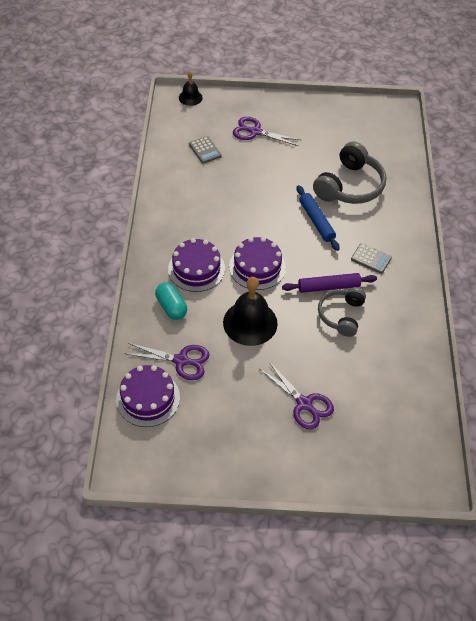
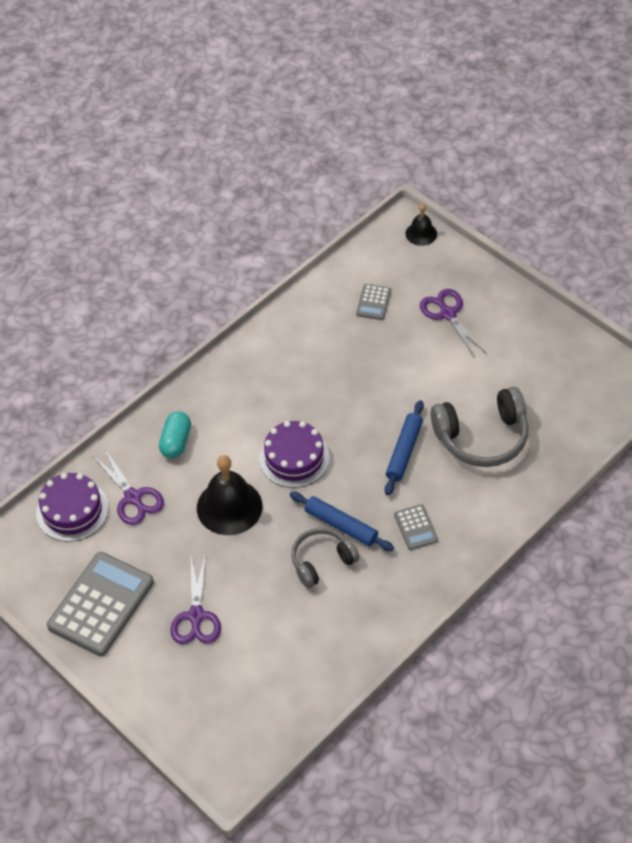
camera: 45 degrees right, 0 degrees up
(196, 269) = (236, 420): purple cake -> none
(235, 443) = (101, 604): none -> grey calculator
(329, 287) = (341, 525): purple rolling pin -> blue rolling pin

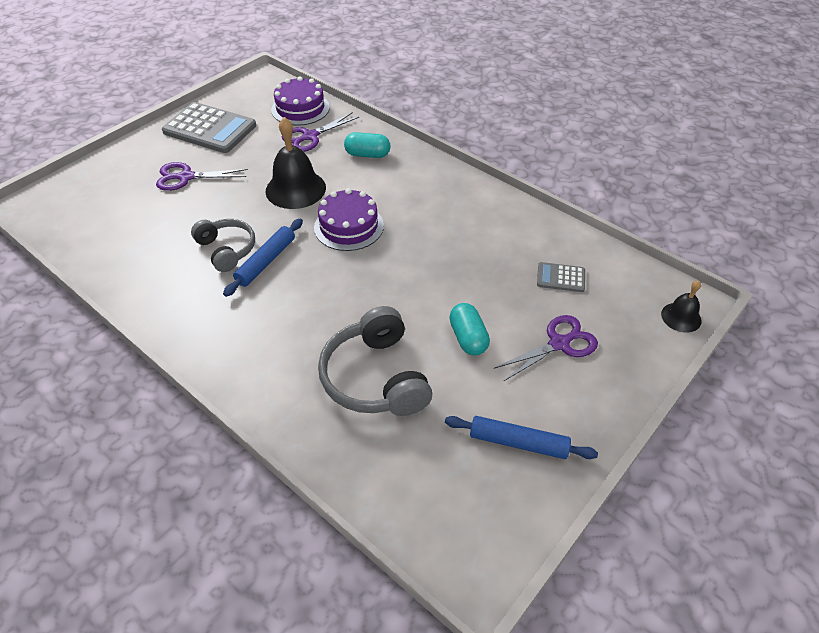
camera: 85 degrees right, 5 degrees down
(404, 451) = (355, 307): blue rolling pin -> blue rolling pin (518, 442)
(415, 527) = (256, 318): grey calculator -> none
(440, 372) = (468, 338): none -> turquoise capsule

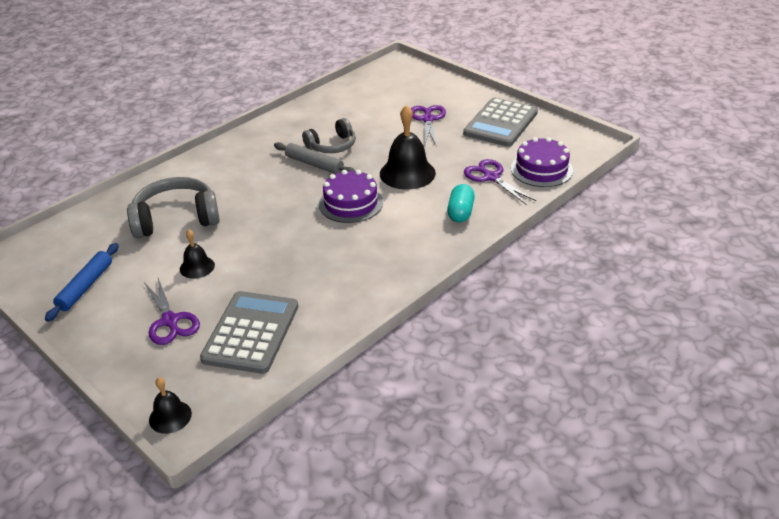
camera: 95 degrees right, 10 degrees down
(266, 262) = (314, 164): blue rolling pin -> grey rolling pin
(468, 338) = (197, 267): turquoise capsule -> black bell
(560, 277) = (251, 332): grey calculator -> grey calculator, size x2.10

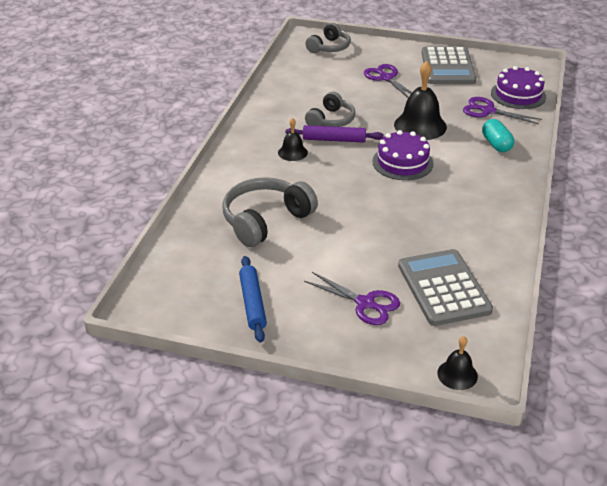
camera: 30 degrees left, 0 degrees up
(197, 267) = (334, 253): black bell -> black bell (292, 152)
(314, 164) = (334, 139): grey rolling pin -> purple rolling pin
(408, 78) = (329, 47): none -> grey headphones

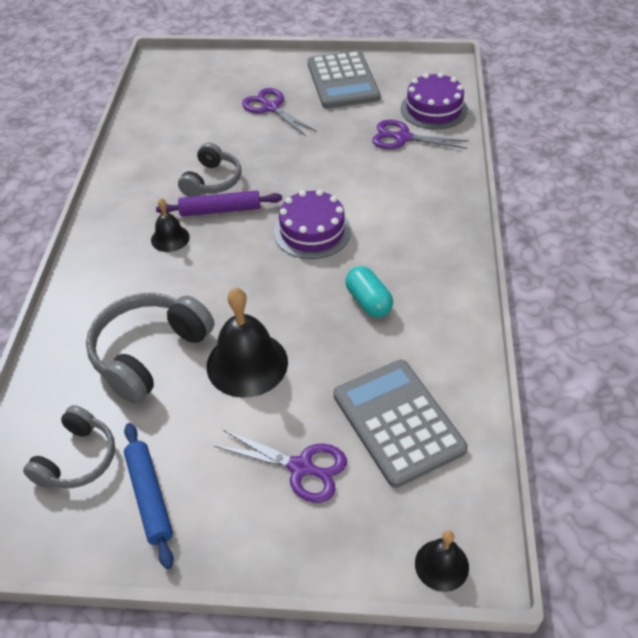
camera: 10 degrees left, 10 degrees up
(329, 47) = (194, 73): grey headphones -> grey headphones (77, 459)
(420, 125) = (324, 172): black bell -> black bell (247, 363)
(496, 144) = (422, 186): turquoise capsule -> turquoise capsule (368, 302)

